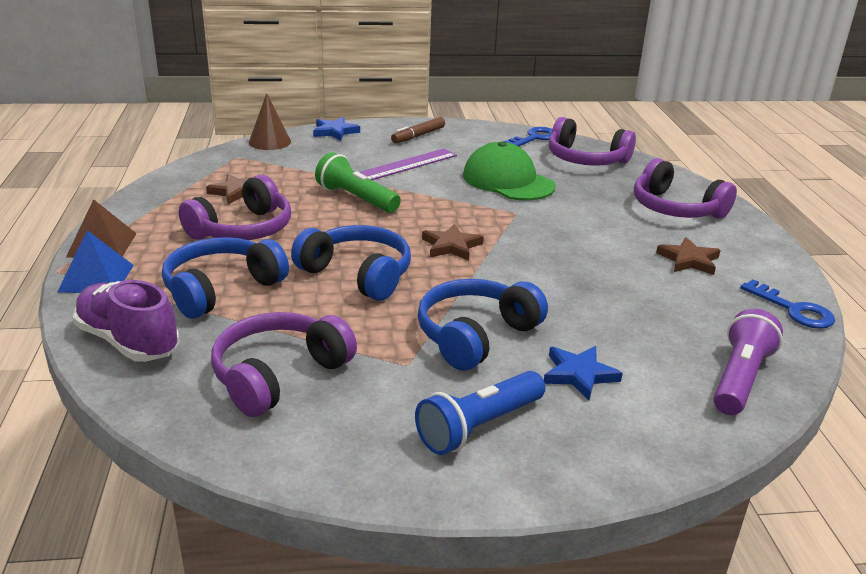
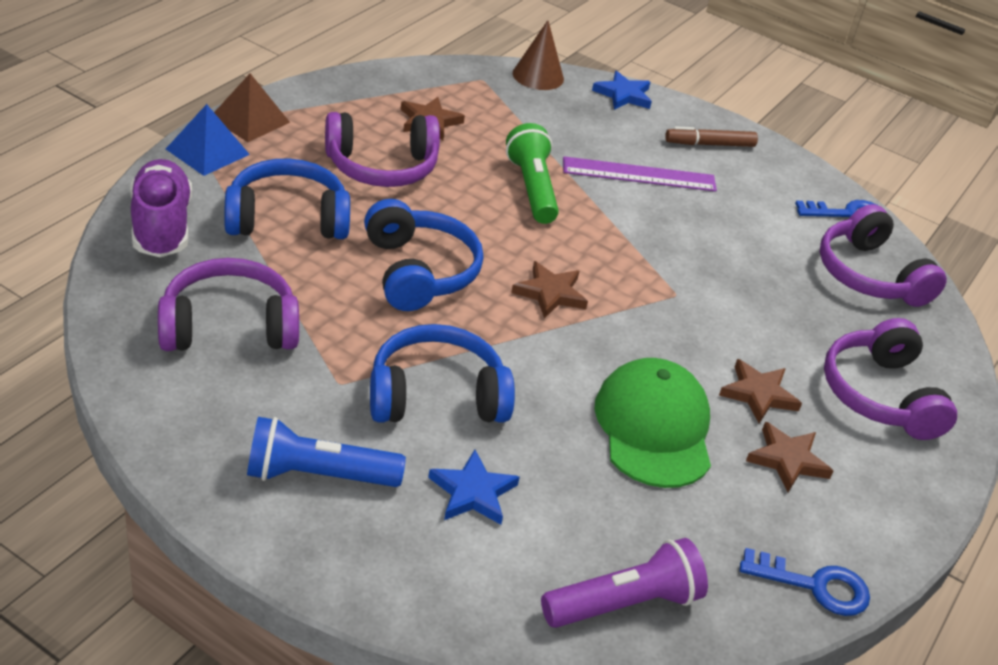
camera: 35 degrees right, 10 degrees up
(508, 181) = (727, 252): green cap -> green cap (653, 428)
(628, 238) = (758, 394): none -> brown star
(793, 310) = (815, 586): blue key -> blue key turned 75 degrees counterclockwise

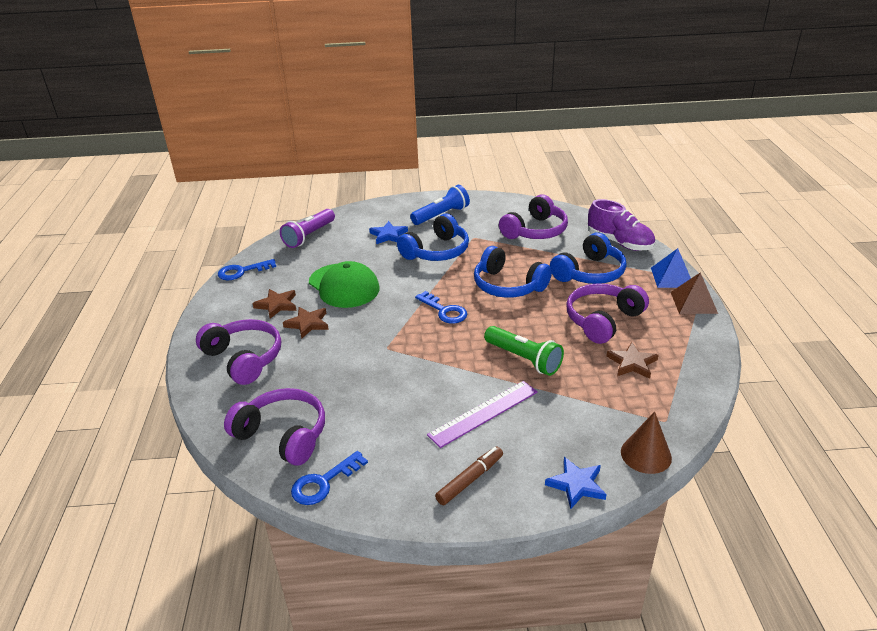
camera: 150 degrees right, 5 degrees down
(550, 293) = (444, 311): brown star -> blue key

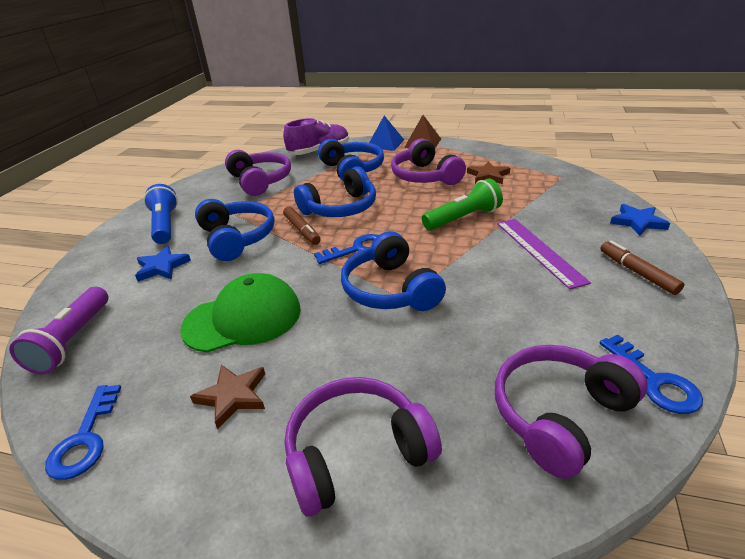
camera: 70 degrees left, 0 degrees up
(308, 324) = (308, 364): brown star -> none
(309, 236) = (72, 340): purple flashlight -> purple flashlight turned 45 degrees clockwise
(395, 339) = (390, 289): none -> blue headphones
(461, 277) = (302, 230): none -> brown marker
(646, 454) = (600, 190): brown cone -> none

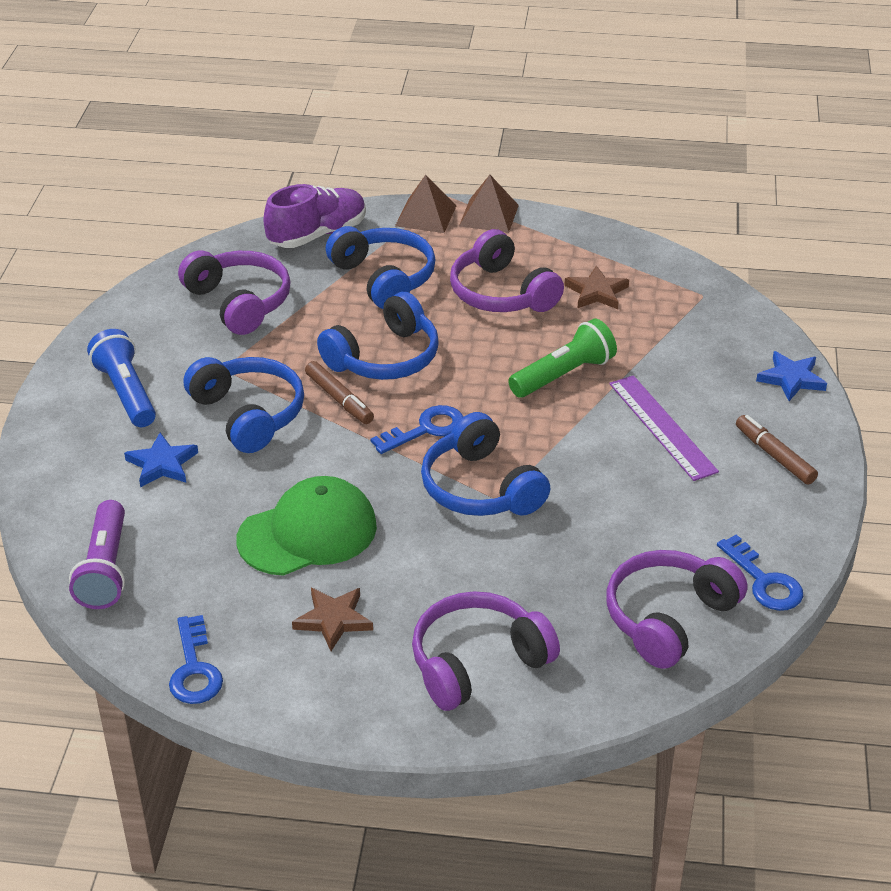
camera: 10 degrees left, 5 degrees up
(385, 143) = (425, 215): blue pyramid -> brown pyramid

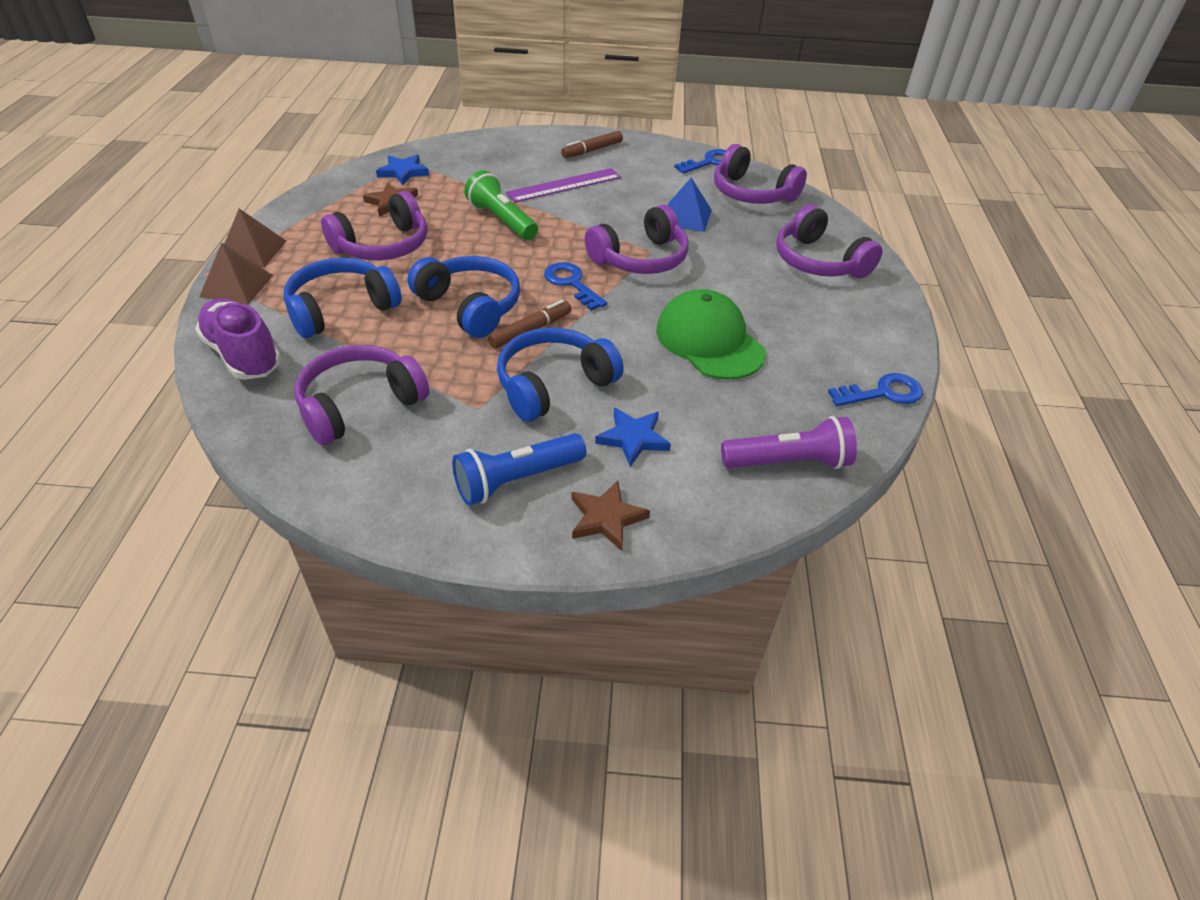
camera: 95 degrees left, 5 degrees up
(333, 620) = (802, 324): brown star -> brown star (606, 518)
(480, 488) = (640, 259): blue headphones -> purple headphones
(589, 538) = (686, 217): none -> blue pyramid
(791, 379) = (511, 139): blue star -> blue star (403, 172)

